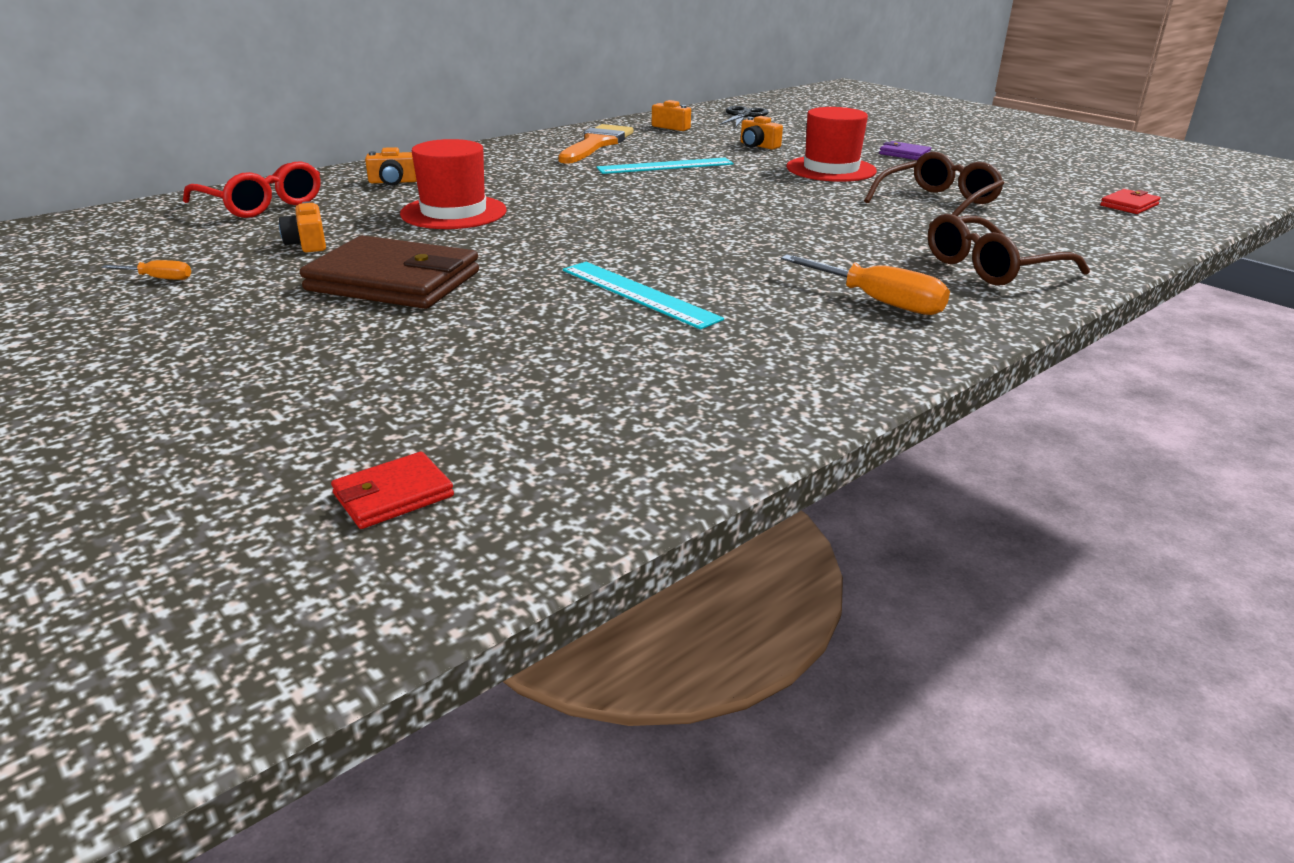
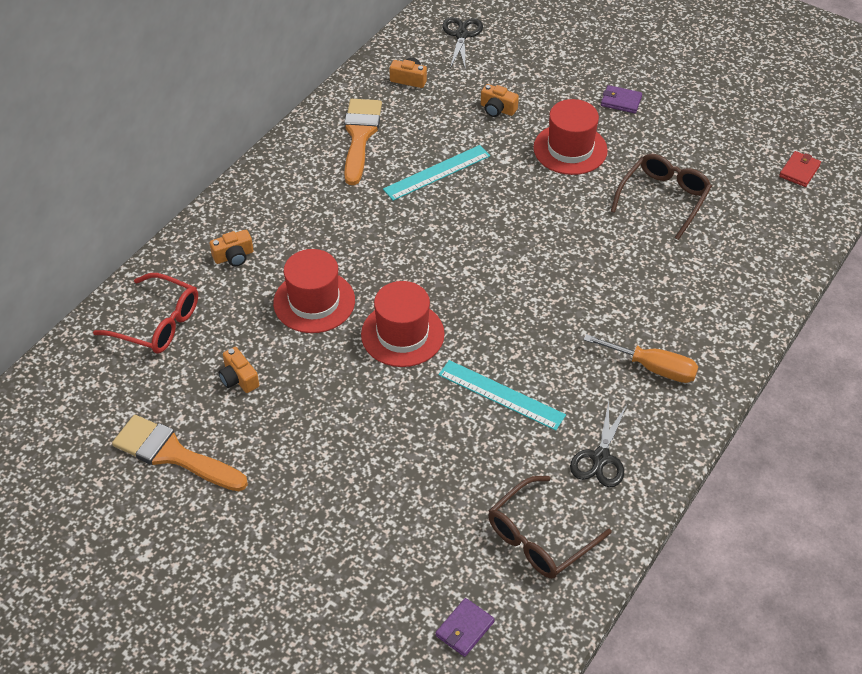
camera: 15 degrees left, 20 degrees up
(159, 278) = (173, 454): orange screwdriver -> orange brush
(393, 495) = (465, 629): red wallet -> purple wallet
(394, 281) = (334, 417): brown wallet -> none
(541, 241) = (402, 334): none -> red hat
(758, 361) = (600, 458): none -> black scissors
(990, 267) = (714, 301): brown glasses -> brown glasses (539, 538)

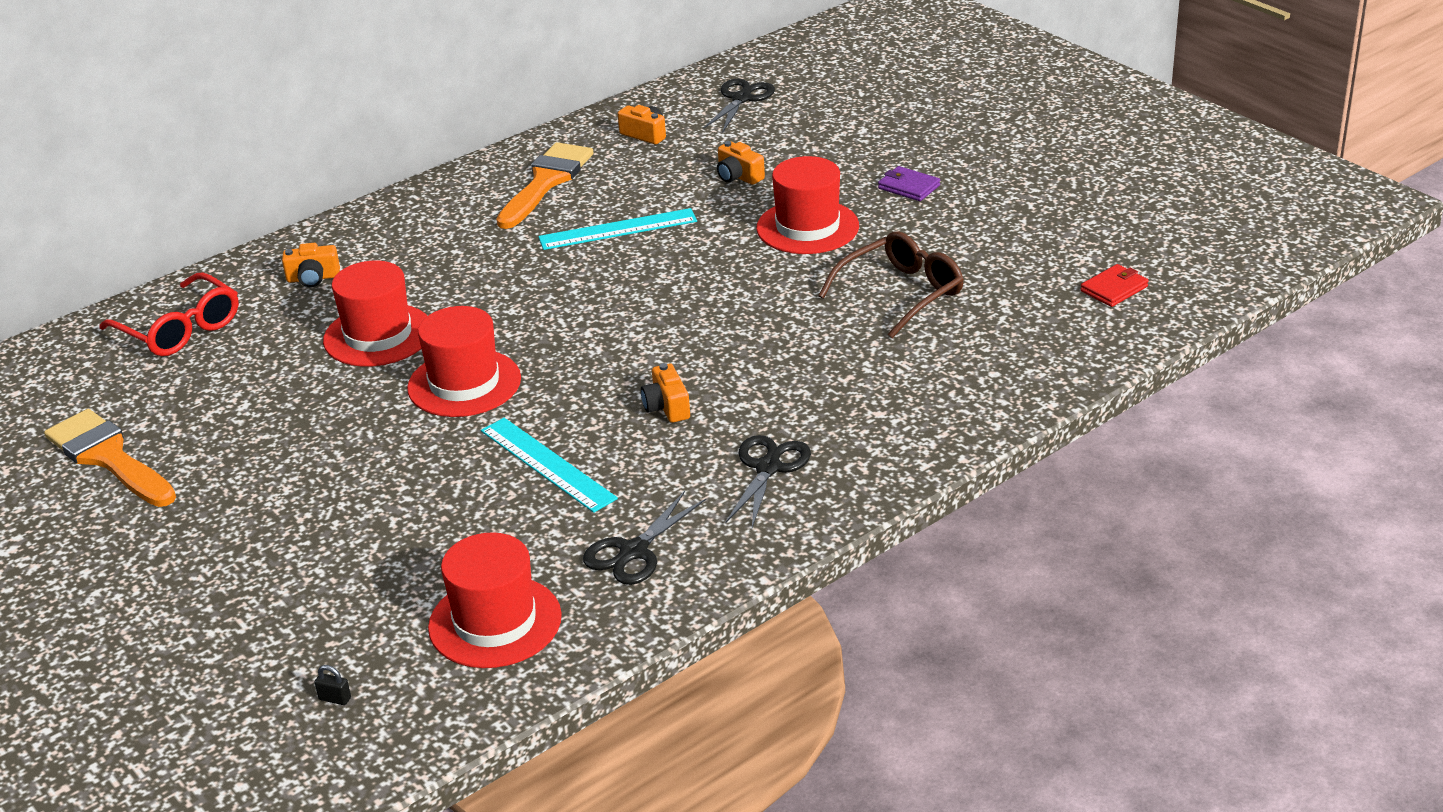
camera: 20 degrees right, 15 degrees down
(239, 378) = (236, 397): orange camera -> orange camera (667, 407)
(465, 629) = (335, 698): purple wallet -> black padlock
(539, 538) = (495, 622): brown glasses -> red hat
(652, 368) = (768, 468): orange screwdriver -> black scissors

